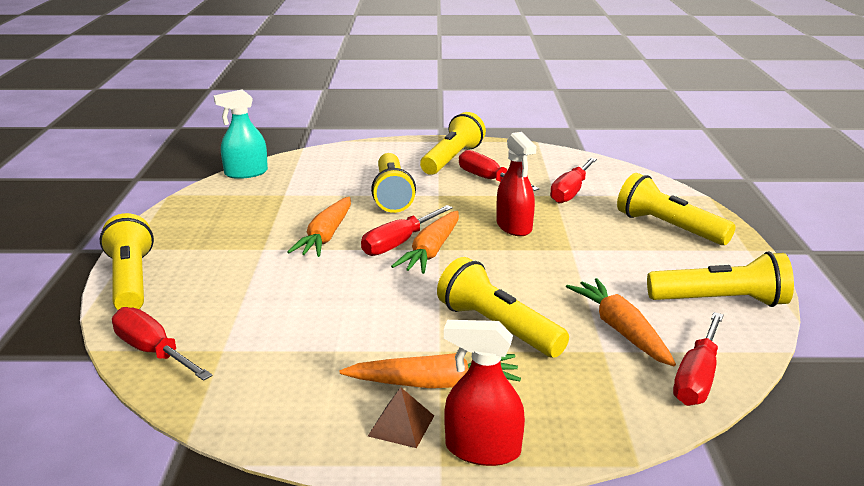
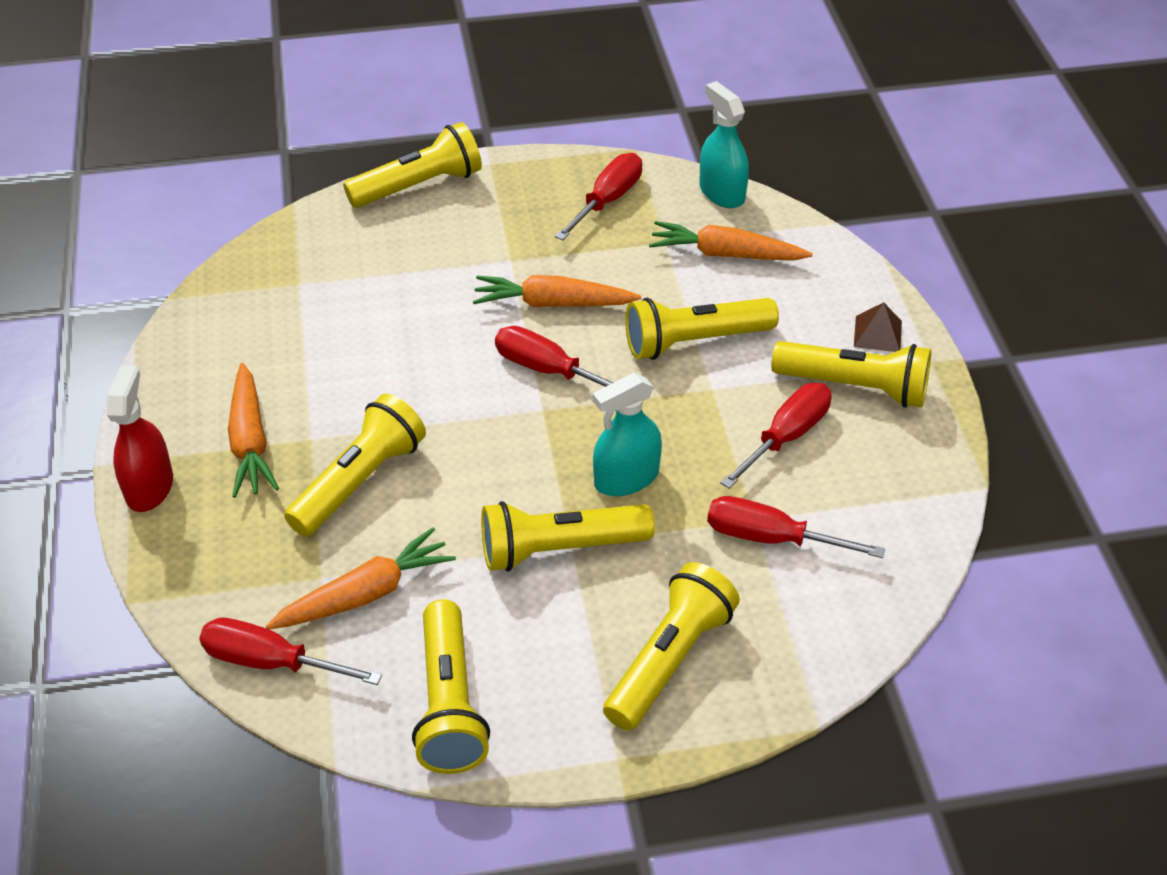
camera: 80 degrees right, 20 degrees up
(153, 352) = (291, 241): red screwdriver -> red screwdriver (607, 201)
(401, 425) = (184, 427): brown pyramid -> brown pyramid (878, 334)
(431, 251) = (533, 403): orange carrot -> orange carrot (726, 254)
(514, 226) = (626, 478): red spray bottle -> turquoise spray bottle
(577, 253) = (560, 549): none -> yellow flashlight

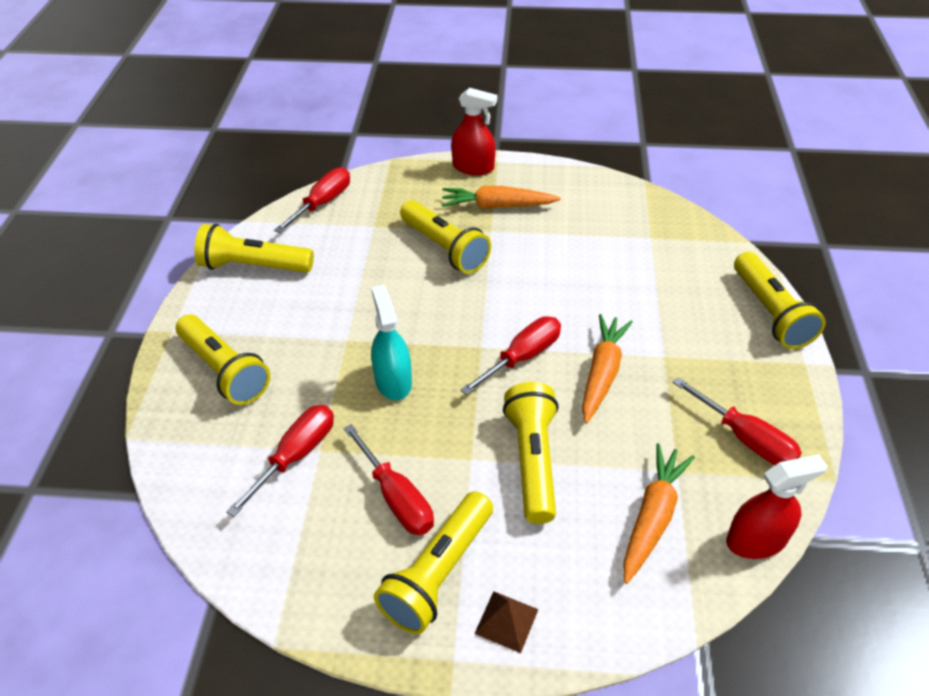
camera: 105 degrees right, 0 degrees up
(365, 594) = (352, 242): orange carrot -> none
(560, 549) = (344, 333): yellow flashlight -> none
(722, 192) = (756, 540): turquoise spray bottle -> red spray bottle

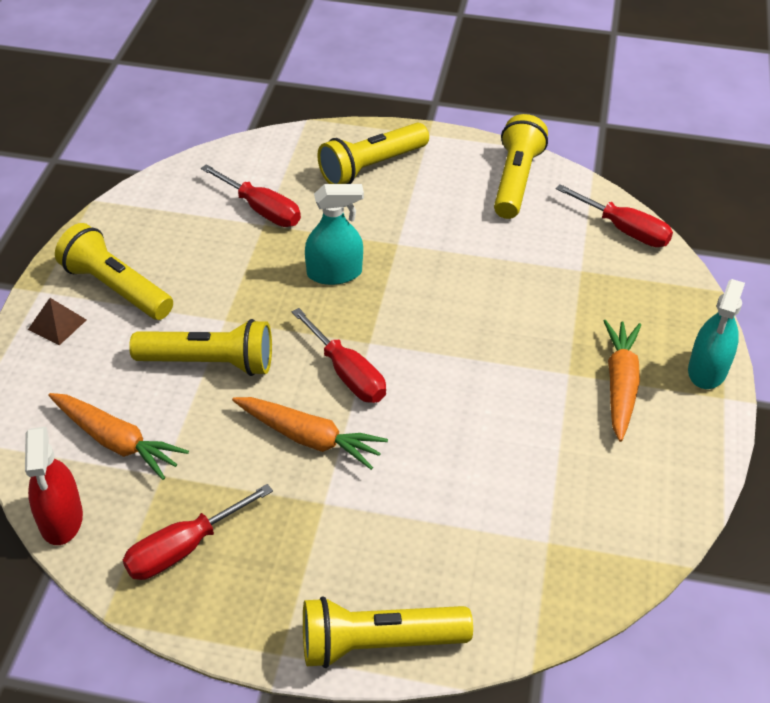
camera: 95 degrees right, 0 degrees up
(396, 497) = (198, 268): red screwdriver -> none
(444, 248) = (537, 327): yellow flashlight -> none
(473, 167) = (707, 370): red spray bottle -> turquoise spray bottle

